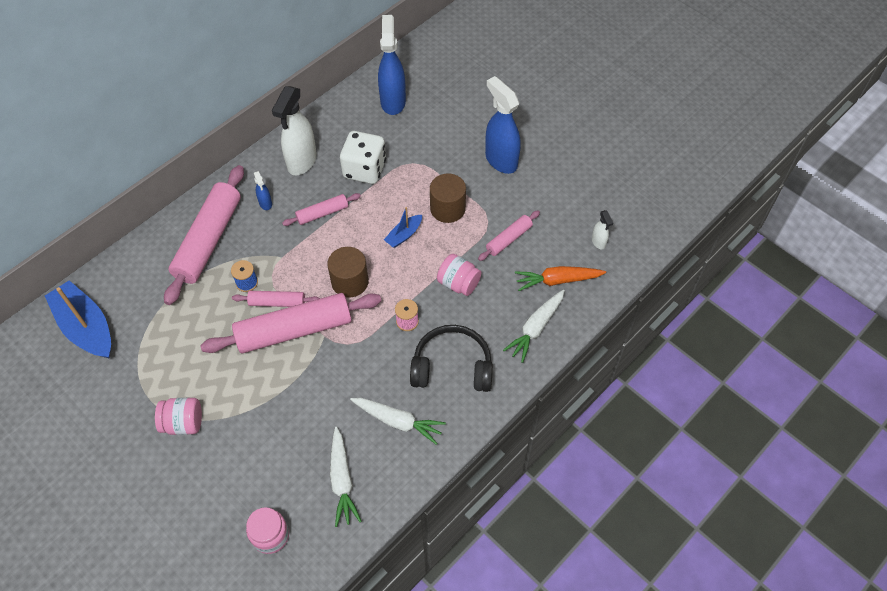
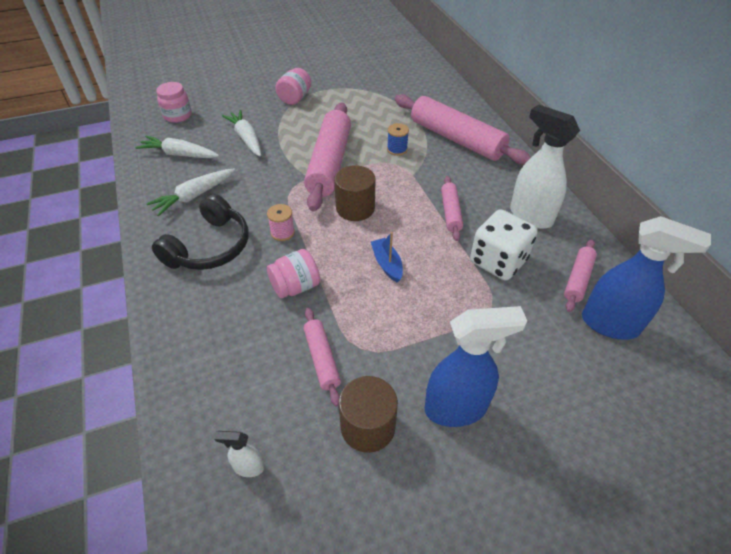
camera: 115 degrees right, 10 degrees down
(86, 327) = (407, 74): blue boat -> none
(265, 203) = (483, 179): blue spray bottle -> none
(277, 302) = (364, 160): pink rolling pin -> pink rolling pin (577, 279)
(447, 209) = (402, 315): brown cylinder -> brown cylinder (367, 426)
(535, 328) = (190, 331): white carrot -> white carrot (246, 138)
(557, 280) = (230, 384): orange carrot -> none

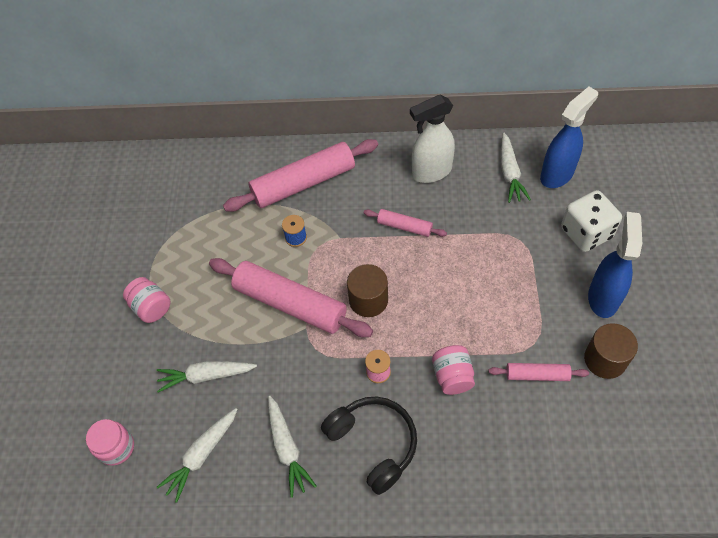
camera: 65 degrees left, 10 degrees up
(248, 467) = (621, 450): white spray bottle -> none
(387, 264) = (450, 296): blue boat -> none
(498, 261) = (474, 216): white dice -> white dice (586, 233)
(577, 279) = (509, 173): pink rolling pin -> white carrot

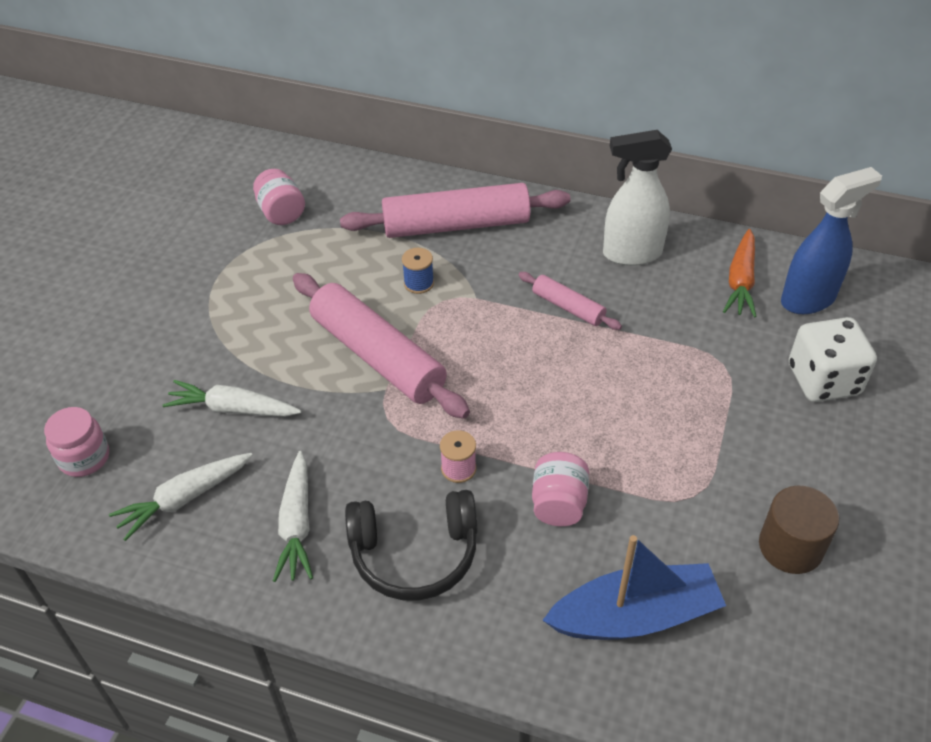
camera: 15 degrees right, 10 degrees down
(151, 307) = (202, 313): pink jar -> pink jar (281, 213)
(368, 300) = (482, 380): brown cylinder -> none
(374, 443) = (414, 554): black headphones -> black headphones turned 105 degrees clockwise
(509, 173) = (740, 281): white carrot -> orange carrot
(528, 439) = (635, 616): none -> blue boat
(537, 375) = (681, 537): pink rolling pin -> none
(603, 297) = (818, 467): blue spray bottle -> none

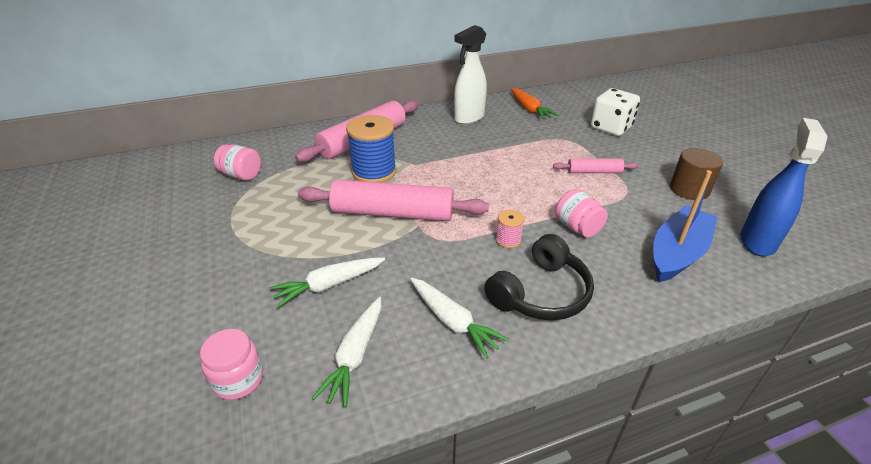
camera: 40 degrees left, 10 degrees down
(419, 283) = (374, 172): blue spool -> blue spool, size x2.10
(568, 307) = (467, 149): pink rolling pin -> pink rolling pin (594, 172)
(808, 299) = (565, 105): blue spray bottle -> blue spray bottle (757, 241)

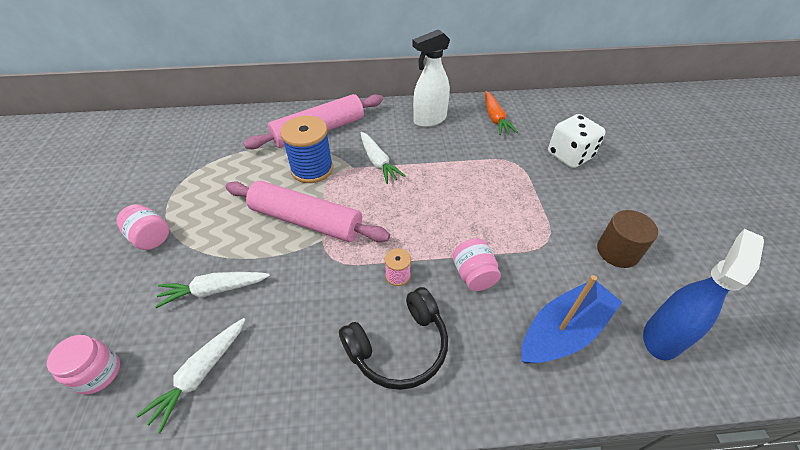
camera: 15 degrees right, 10 degrees up
(241, 175) = (199, 152): pink jar -> pink jar (151, 238)
(452, 322) = (301, 359): white carrot -> white carrot (378, 162)
(594, 172) = (524, 209): pink rolling pin -> none

